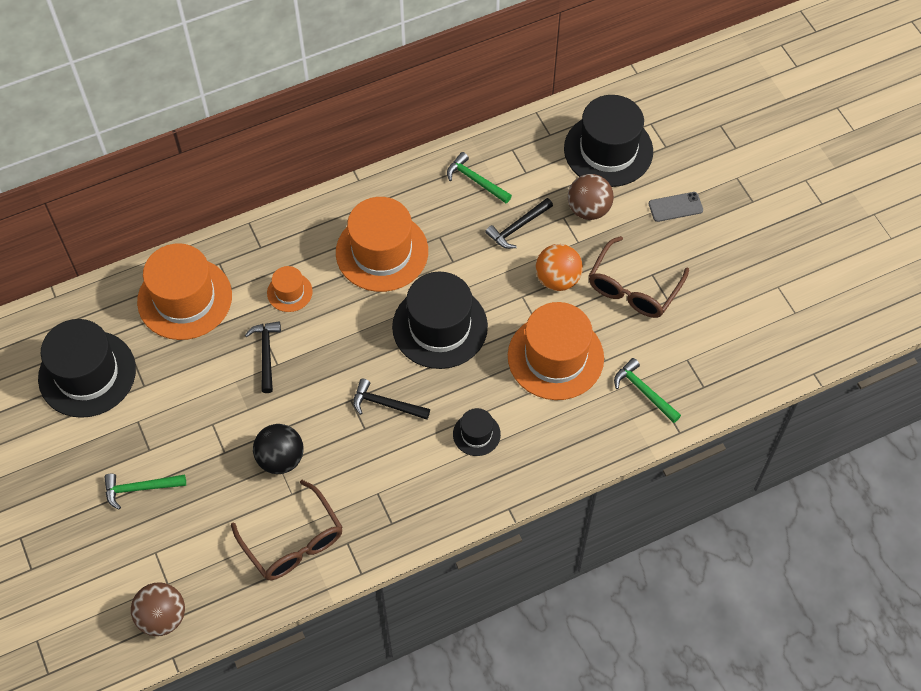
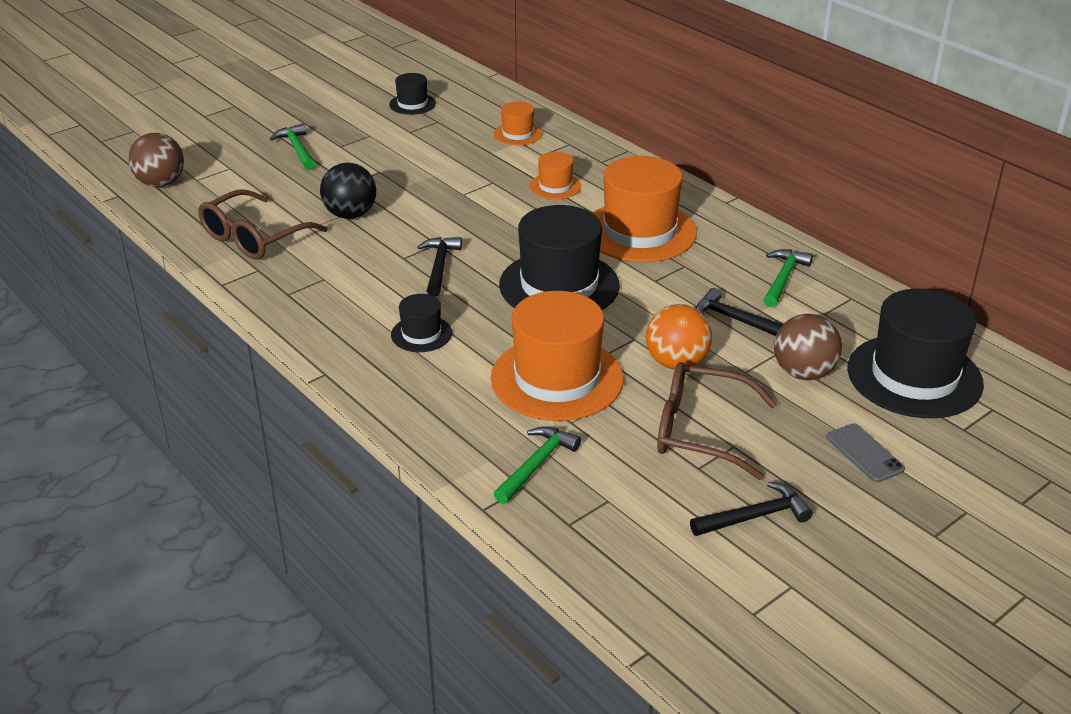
camera: 75 degrees right, 25 degrees down
(87, 374) = (412, 104): black hat -> black hat, size x0.48
(184, 298) = (517, 134): orange hat -> orange hat, size x0.48
(266, 354) = (473, 186): black hammer -> black hammer (755, 516)

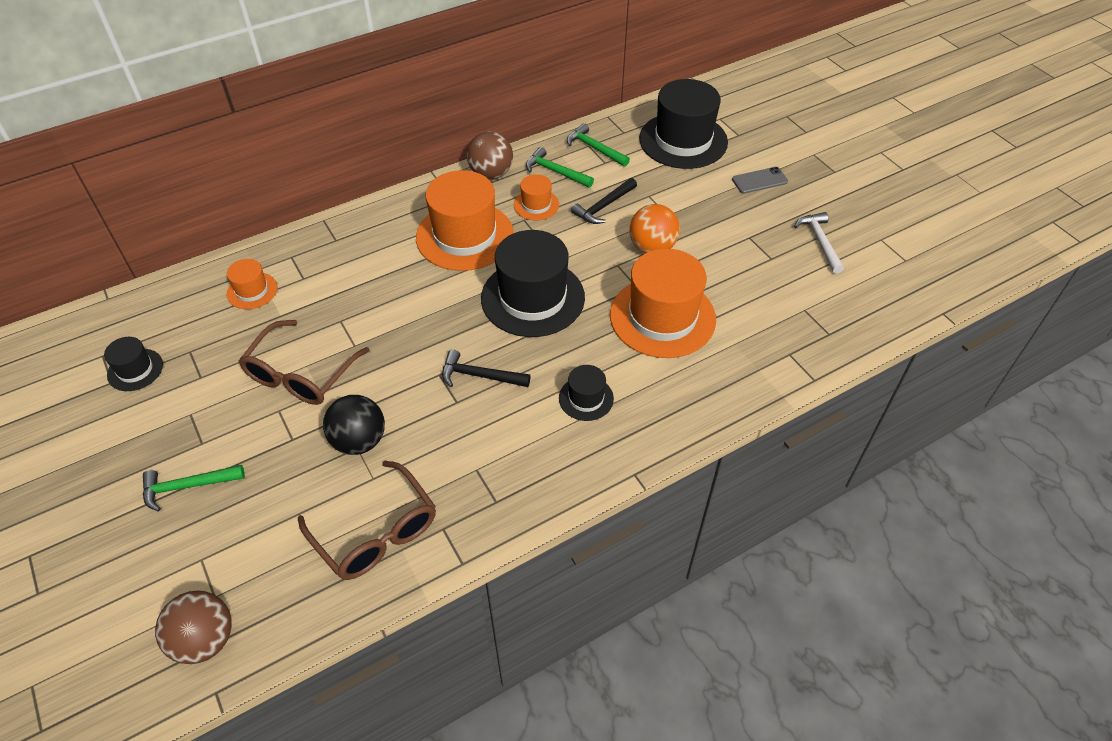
camera: 80 degrees left, 15 degrees up
(537, 465) = (765, 343): green hammer -> green hammer (594, 148)
(555, 186) = (367, 277): orange hat -> orange hat (536, 205)
(700, 431) = (732, 250): brown glasses -> brown glasses (300, 374)
(755, 516) = (820, 242): black hammer -> white hammer
(803, 373) = (673, 188): brown ball -> brown ball (491, 173)

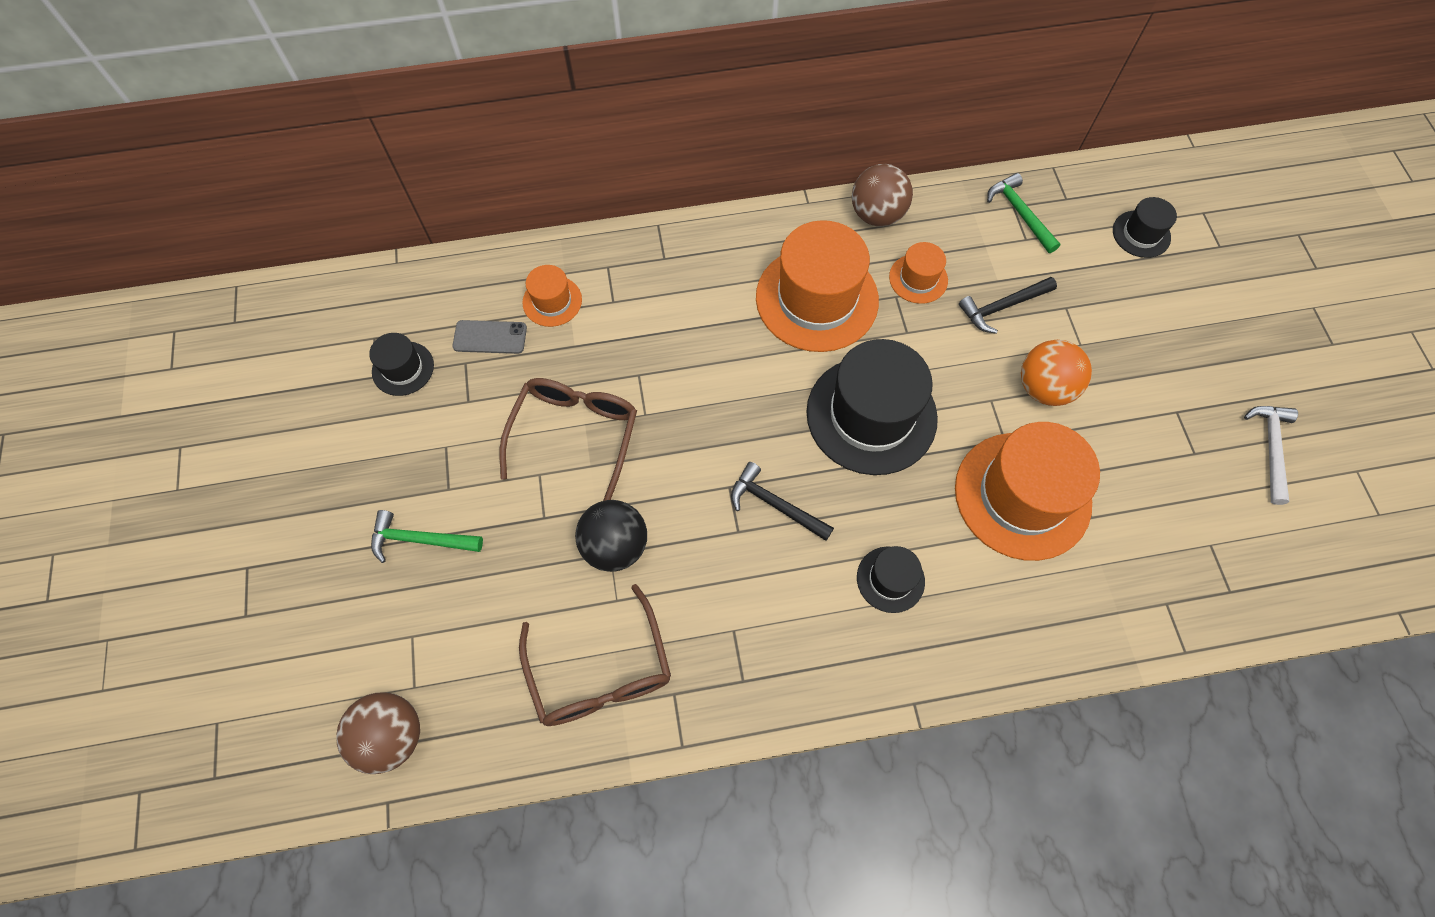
camera: 20 degrees right, 15 degrees up
(300, 374) = (575, 434): brown glasses -> brown glasses turned 150 degrees clockwise
(555, 171) = (958, 235): green hammer -> none
(683, 140) = (1141, 234): black hat -> black hat, size x0.48
(759, 180) = (1223, 328): grey phone -> grey phone (490, 337)

